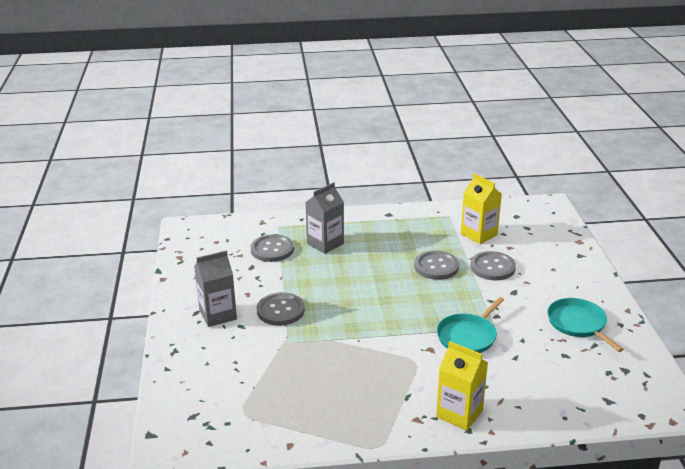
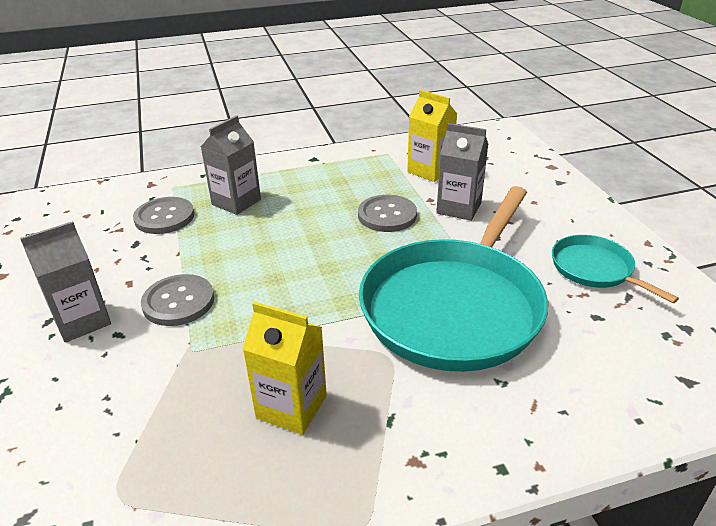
camera: 10 degrees left, 5 degrees up
(459, 413) = (479, 439): yellow carton -> yellow carton (291, 407)
(468, 336) = (455, 306): turquoise pan -> turquoise pan, size x2.11
(492, 267) = (459, 208): grey button -> grey carton

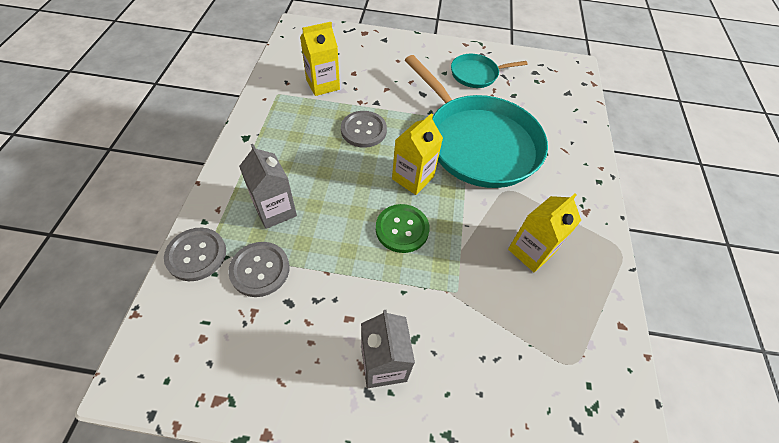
camera: 70 degrees left, 20 degrees up
(178, 302) = (395, 287): grey button -> grey button (196, 255)
(260, 283) = (402, 229): none -> green button
(343, 269) = (413, 178): none -> yellow carton
(459, 208) = (381, 94): grey carton -> none

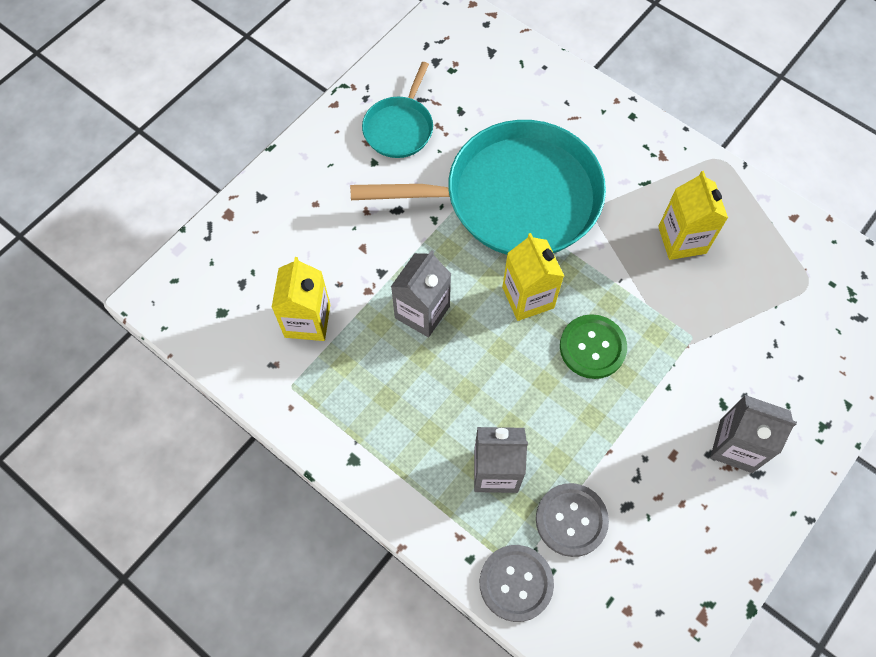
camera: 55 degrees left, 10 degrees up
(363, 130) = (422, 312): grey button -> grey carton

